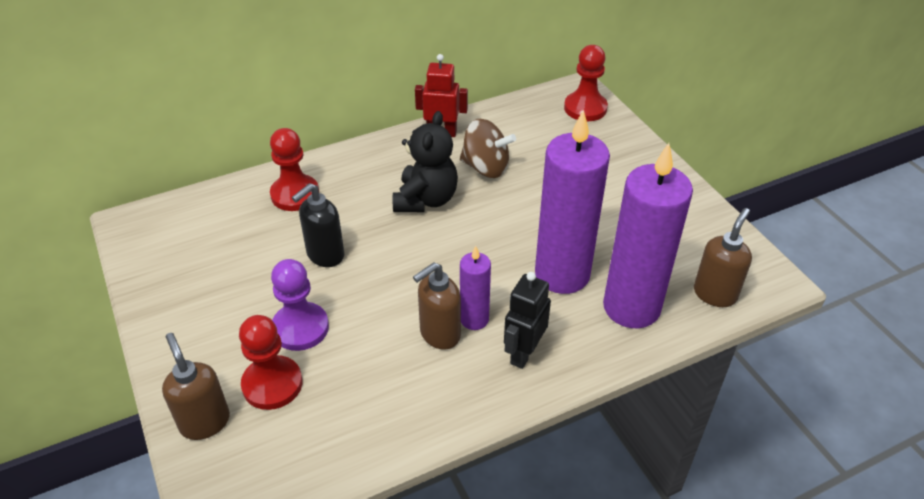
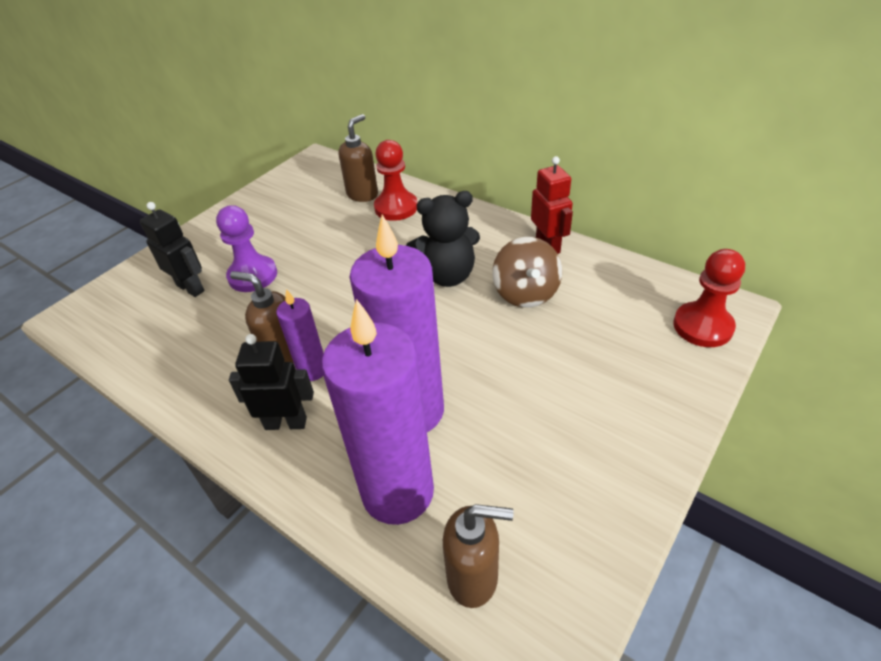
camera: 65 degrees right, 0 degrees up
(205, 422) = (146, 274): brown soap dispenser -> brown soap dispenser (362, 194)
(272, 384) = (191, 288): red pawn -> black robot
(325, 255) = (338, 252): black soap dispenser -> none

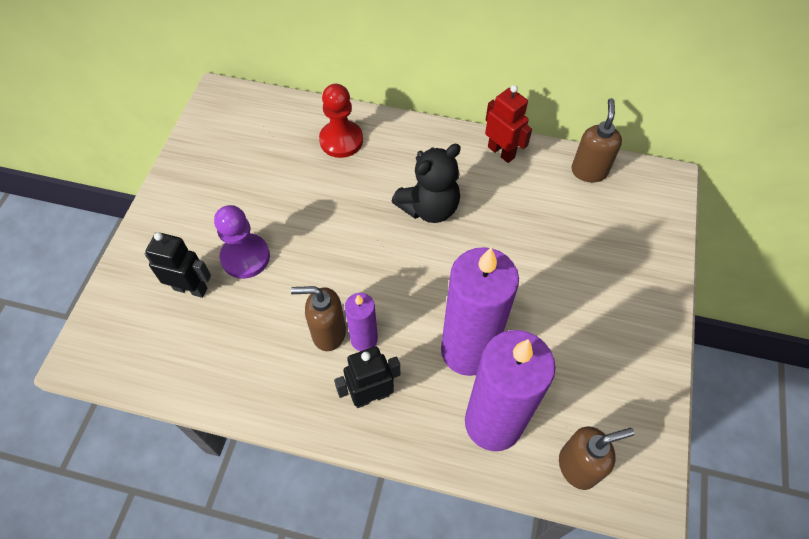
camera: 25 degrees left, 15 degrees up
(362, 194) = (298, 131): brown soap dispenser -> brown soap dispenser (589, 171)
(525, 293) = (505, 208): brown spinning top -> none
(702, 326) = (652, 204): red pawn -> none

